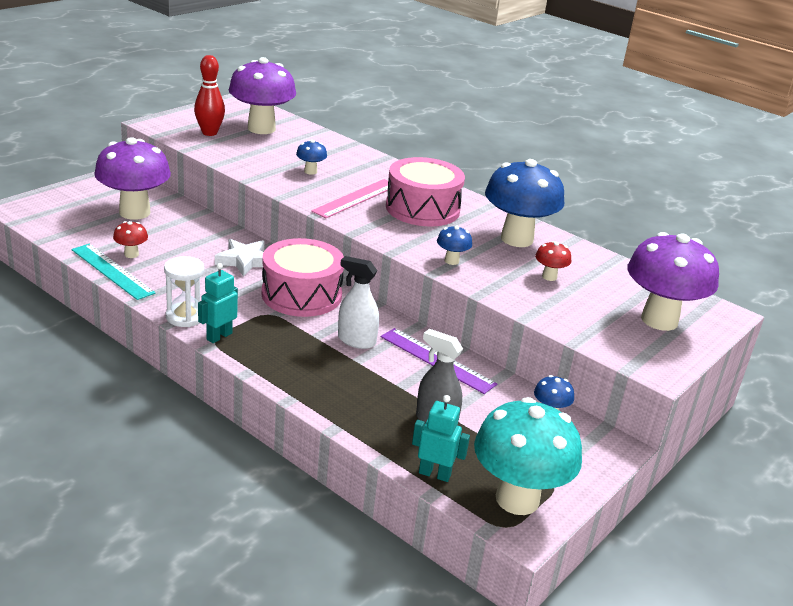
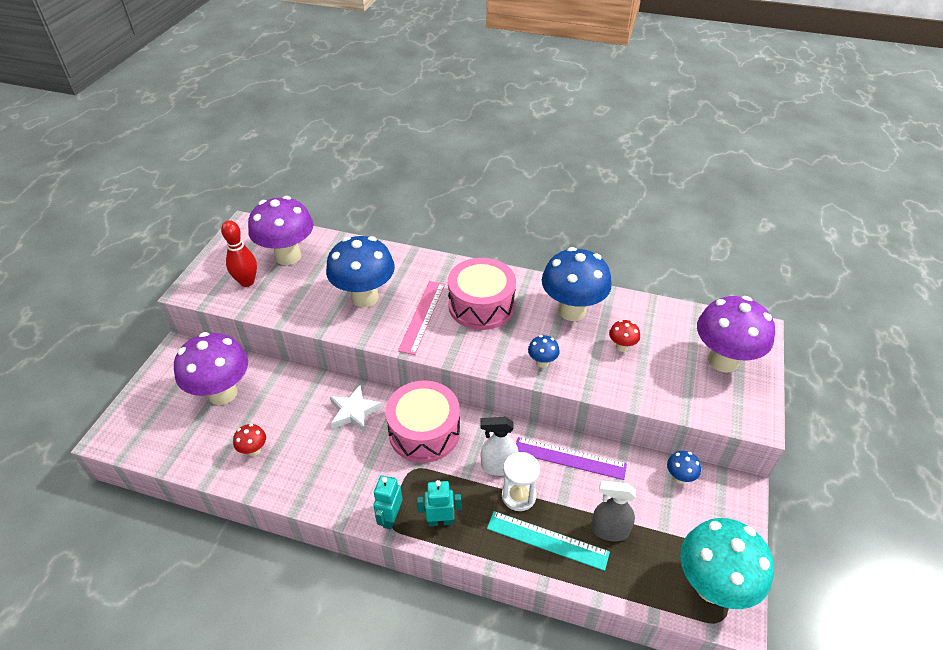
camera: 20 degrees left, 15 degrees up
(112, 271) = (250, 481): turquoise ruler -> turquoise ruler (547, 540)
(185, 317) = (348, 508): white hourglass -> white hourglass (518, 496)
(310, 171) = (365, 297): blue mushroom -> blue mushroom, size x2.32
(434, 474) = (643, 591): turquoise robot -> turquoise robot (440, 521)

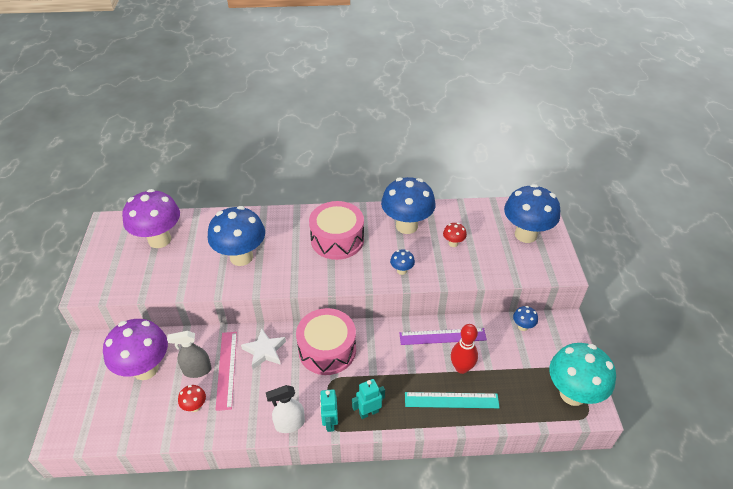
camera: 20 degrees left, 0 degrees up
(247, 282) = (133, 270): red bowling pin -> red bowling pin (461, 368)
(422, 316) = (295, 260): pink ruler -> pink ruler (226, 369)
(498, 466) = (394, 358): white spray bottle -> white spray bottle (289, 424)
(518, 496) = (418, 375): white hourglass -> none
(609, 530) = (491, 379): grey spray bottle -> grey spray bottle (197, 370)
(723, 360) = (525, 234): purple mushroom -> blue mushroom

